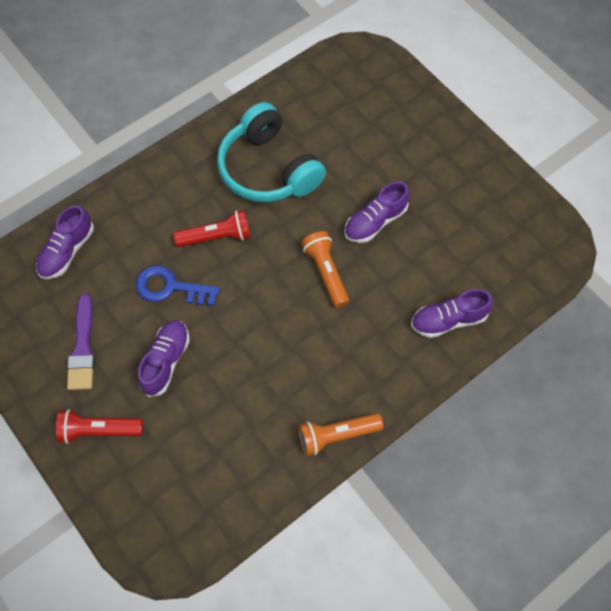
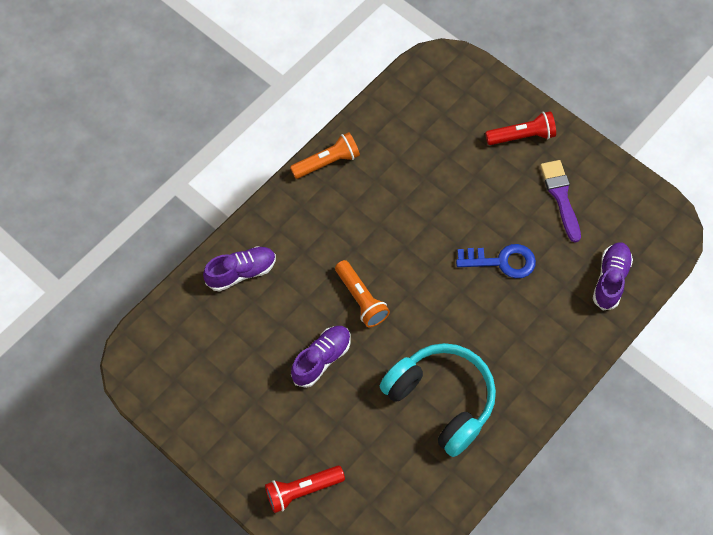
camera: 170 degrees right, 0 degrees up
(166, 361) = (485, 197): purple shoe -> none
(216, 237) = (474, 317): red flashlight -> red flashlight (302, 490)

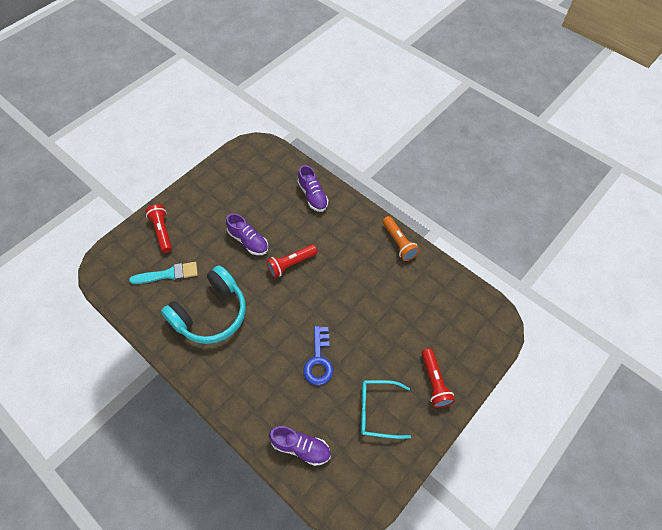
camera: 90 degrees right, 5 degrees down
(361, 299) = (291, 264): orange flashlight -> red flashlight
(379, 469) = (168, 274): none -> turquoise brush
(560, 196) = (378, 411): purple brush -> turquoise glasses

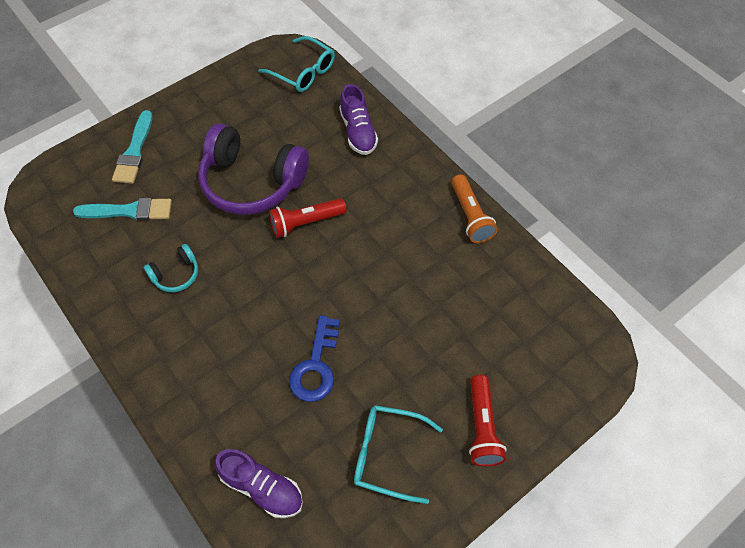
camera: 10 degrees right, 0 degrees up
(162, 232) = (134, 152): red flashlight -> turquoise brush
(211, 313) = (176, 274): turquoise headphones -> turquoise headphones, size x0.45
(248, 241) = (252, 182): purple shoe -> purple headphones
(266, 158) = (303, 71): none -> turquoise glasses

